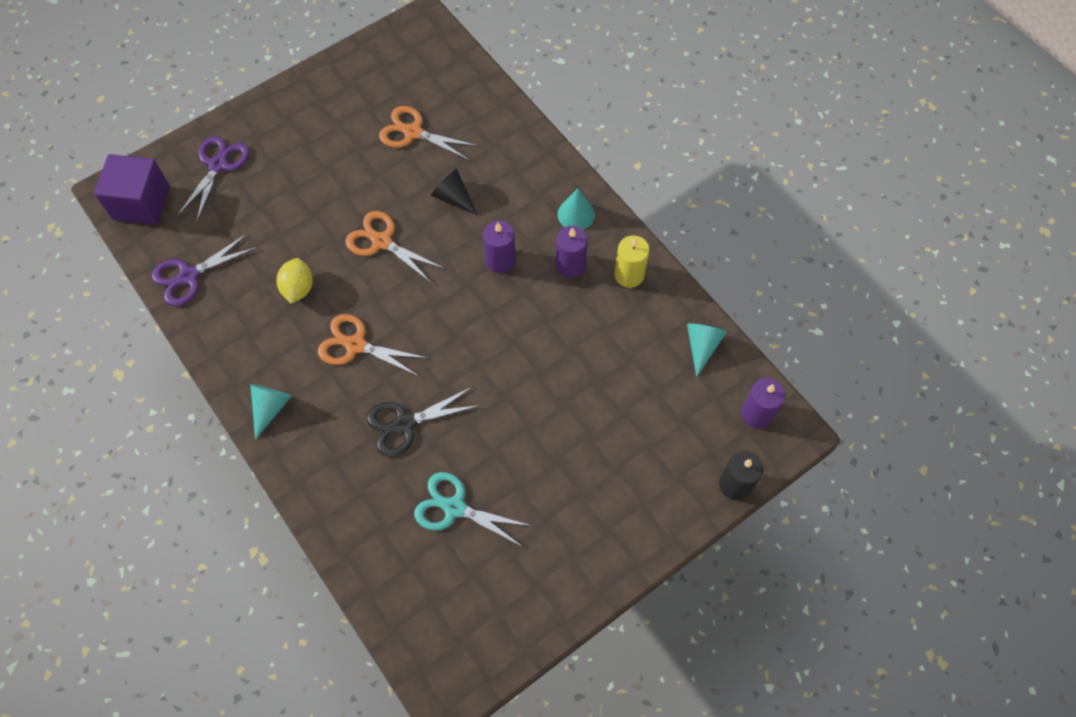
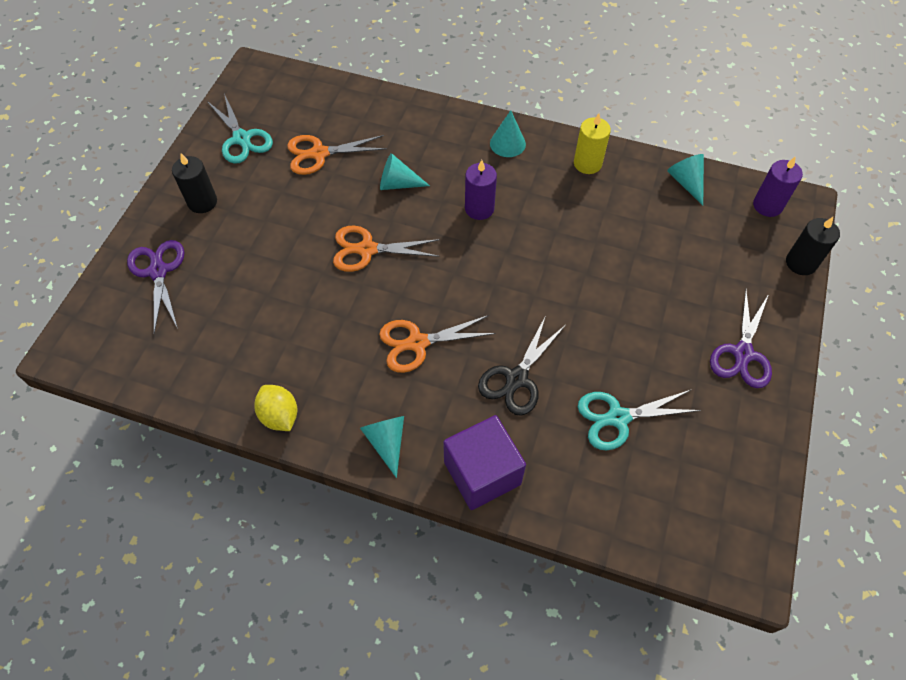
camera: 35 degrees left, 5 degrees down
(141, 203) = (106, 344): purple cube -> purple cube (482, 473)
(189, 276) = (209, 379): purple scissors -> purple scissors (742, 354)
(292, 124) = (202, 202): none -> black candle
(298, 288) = (324, 328): yellow lemon -> yellow lemon (280, 416)
(364, 83) = (242, 139): none -> turquoise scissors
(453, 198) = (398, 184): black cone -> turquoise cone
(570, 265) = (537, 181): purple candle -> none

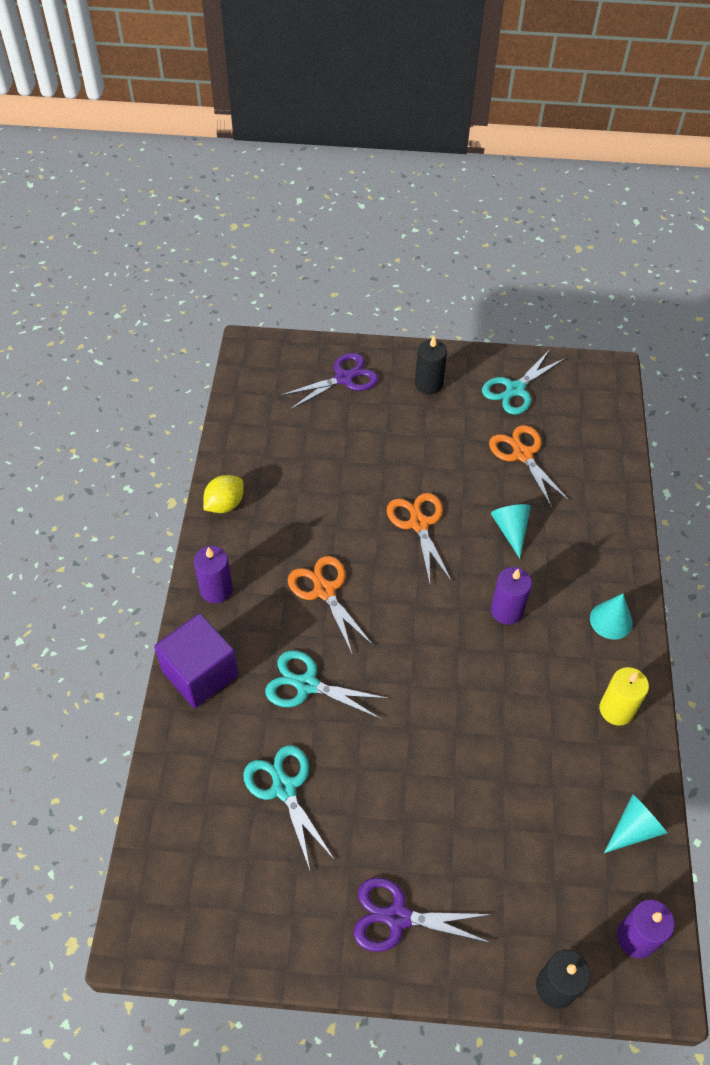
camera: 75 degrees right, 5 degrees down
(386, 442) = (216, 590): turquoise cone -> purple candle
(516, 379) = (306, 685): black scissors -> turquoise scissors

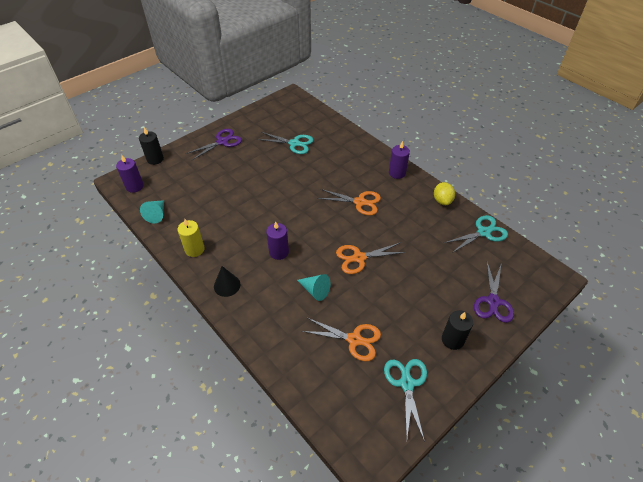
camera: 135 degrees right, 5 degrees down
(200, 673) = (363, 149): purple cube -> none
(306, 685) = (324, 171): turquoise scissors -> turquoise scissors (483, 232)
(419, 523) = (359, 258): orange scissors -> orange scissors turned 135 degrees clockwise
(611, 620) = (227, 285): turquoise cone -> black cone

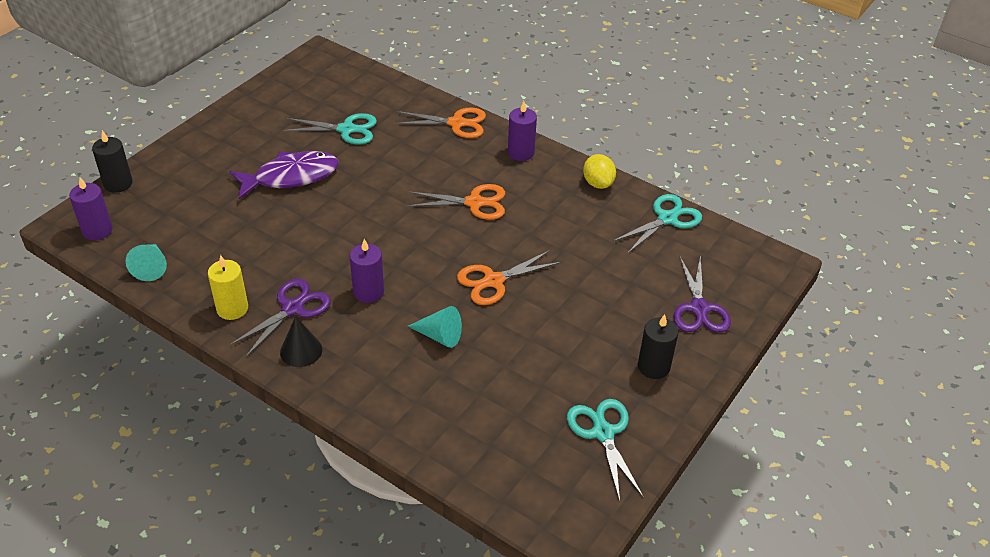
camera: 15 degrees left, 5 degrees down
(222, 142) = (225, 142): purple scissors -> purple scissors (293, 308)
(253, 169) = (291, 177): none -> purple fish
(354, 340) = (515, 391): orange scissors -> orange scissors (457, 123)

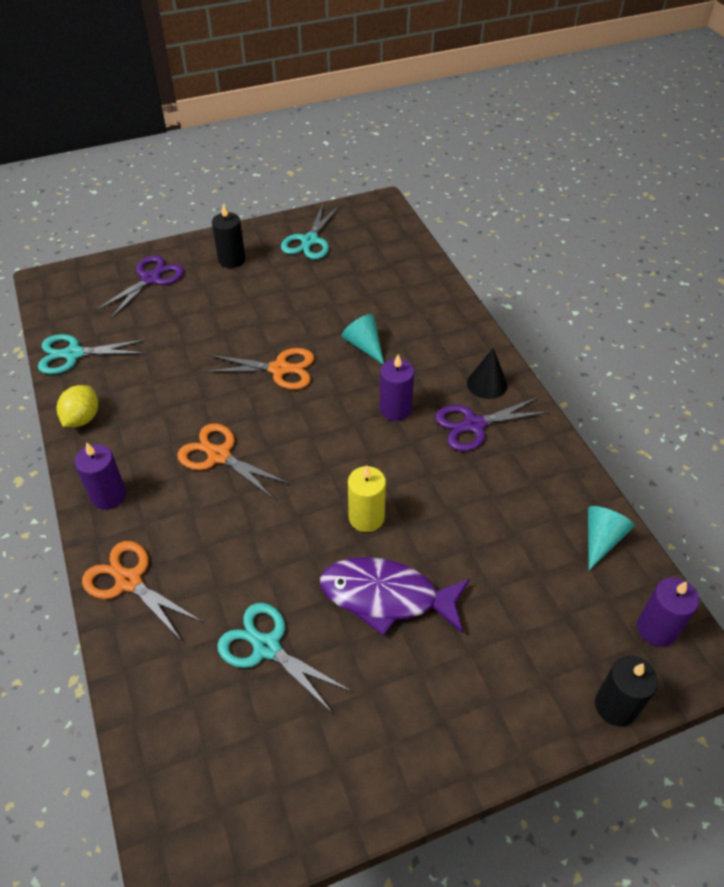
camera: 145 degrees left, 5 degrees up
(232, 308) = (531, 450): yellow candle -> yellow candle (366, 517)

